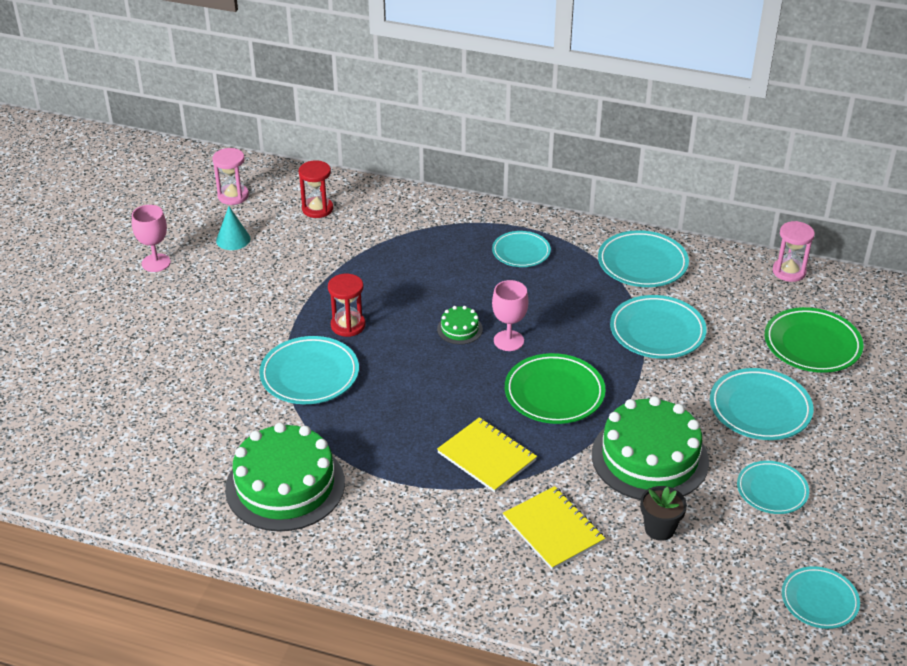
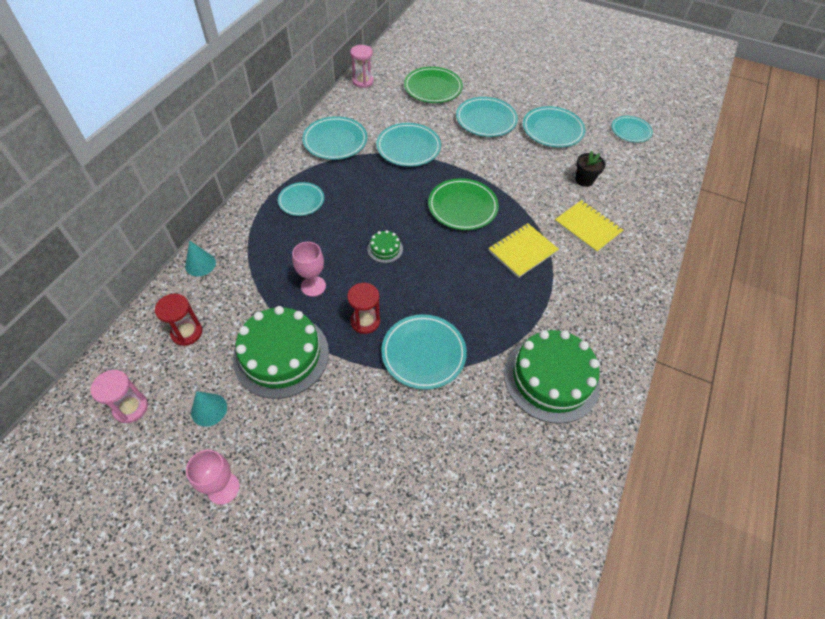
camera: 85 degrees left, 15 degrees up
(406, 199) = (200, 264): none -> turquoise cone
(508, 341) = (404, 223): pink goblet -> pink goblet (313, 286)
(553, 529) = (588, 227): yellow notebook -> yellow notebook turned 75 degrees clockwise
(649, 458) = (525, 173): green cake -> green cake (281, 355)
(772, 490) = (552, 130): turquoise plate -> turquoise plate, size x1.53

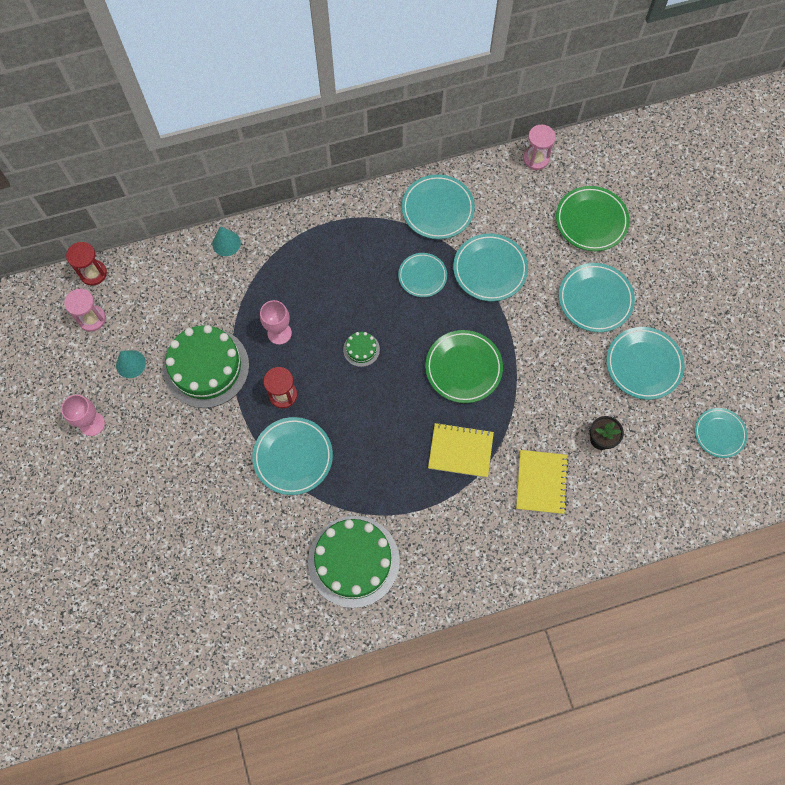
camera: 50 degrees right, 15 degrees up
(187, 332) = (168, 293): red hourglass -> red hourglass (93, 273)
(301, 201) = (348, 248): turquoise plate -> turquoise plate (422, 276)

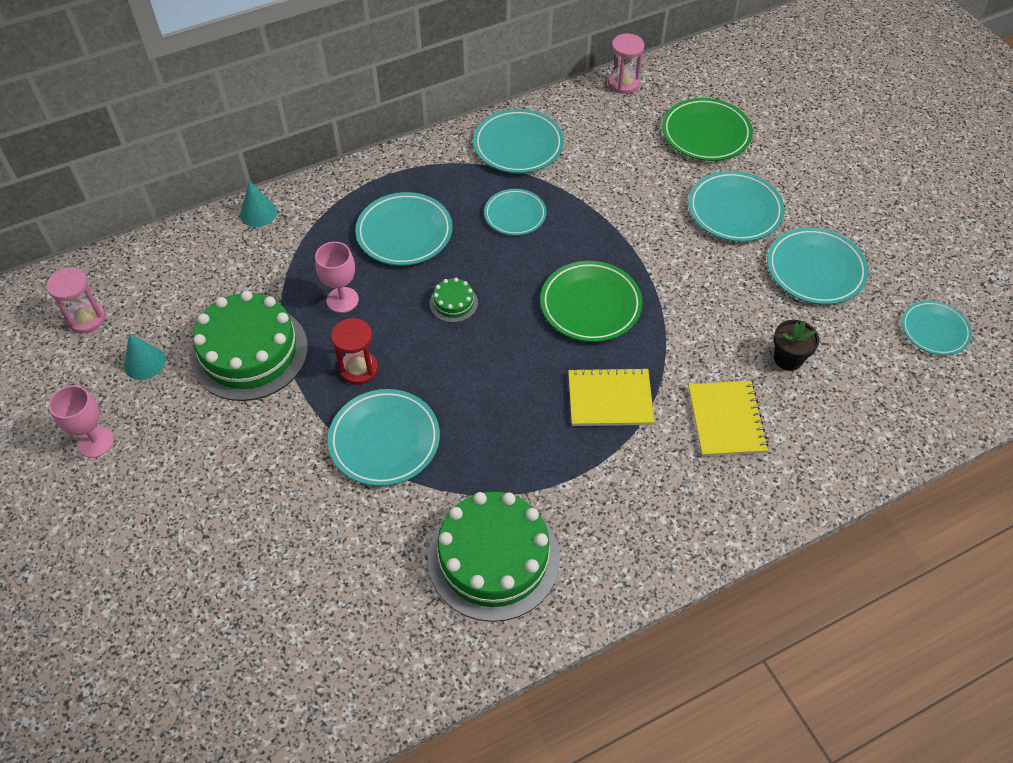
camera: 10 degrees left, 15 degrees down
(93, 273) = (85, 268): red hourglass -> none
(490, 269) = (597, 197): turquoise plate -> turquoise plate (404, 233)

